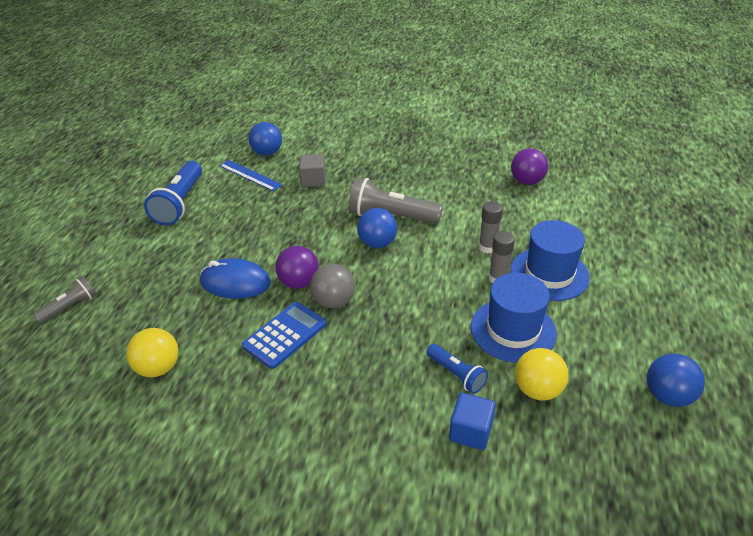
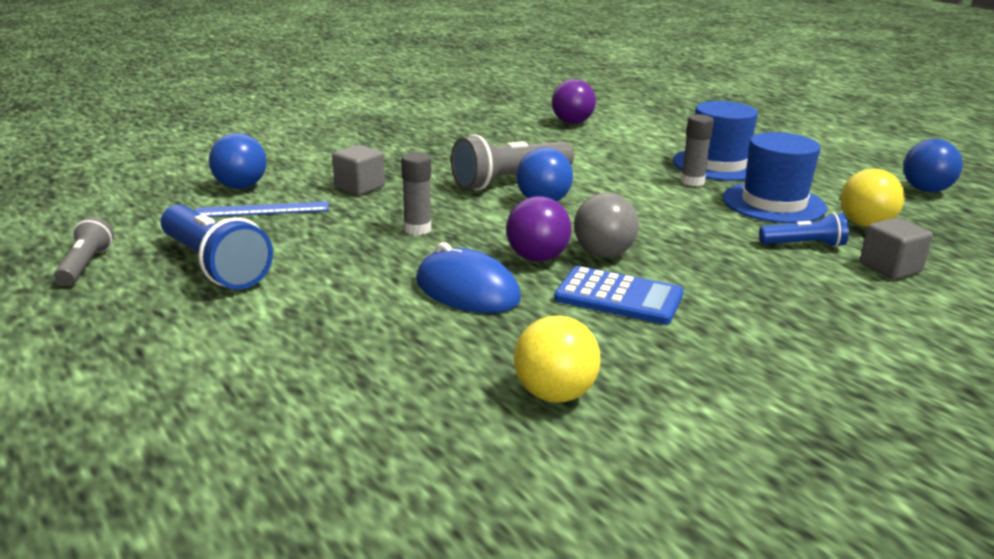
camera: 50 degrees left, 15 degrees down
(70, 307) = (282, 424): grey flashlight -> grey flashlight (85, 265)
(235, 282) = (467, 290): blue mouse -> blue mouse turned 75 degrees clockwise
(285, 335) = (618, 297): blue calculator -> blue calculator turned 120 degrees clockwise
(470, 431) = (890, 268): blue cube -> grey cube
(487, 247) = (639, 168): grey glue stick -> grey glue stick (417, 229)

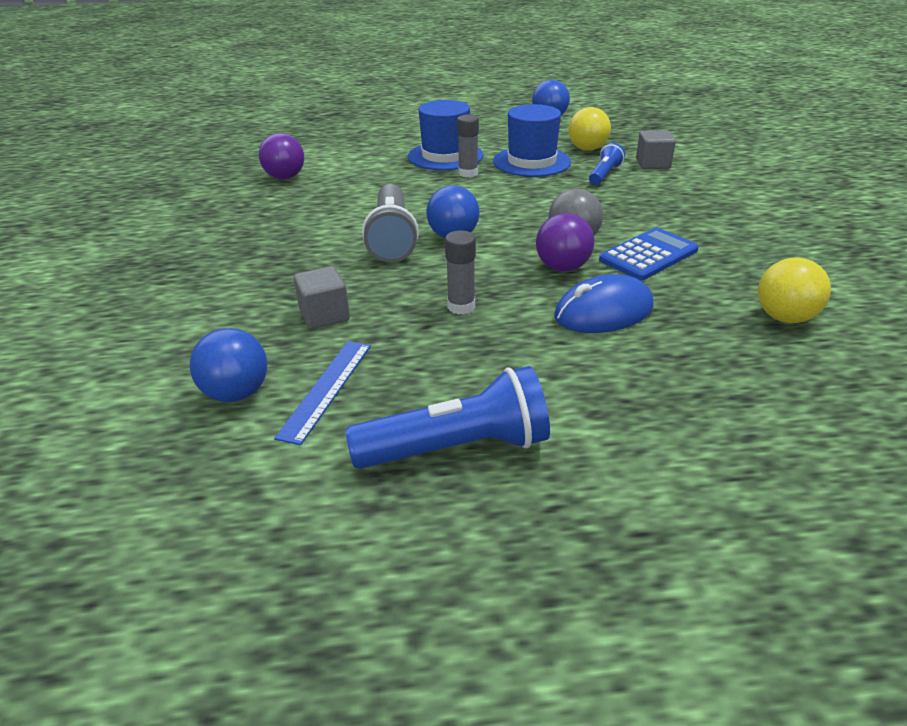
camera: 60 degrees left, 10 degrees up
(85, 265) = (378, 562): grey flashlight -> none

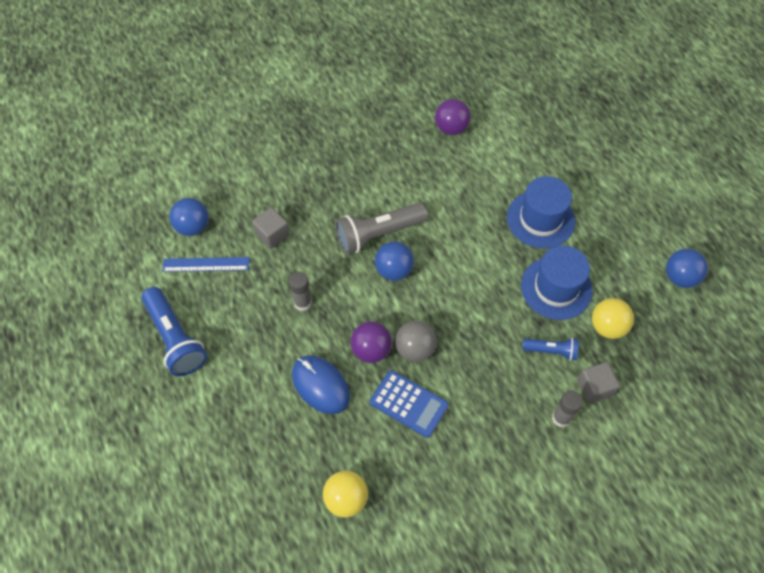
camera: 70 degrees right, 25 degrees up
(468, 173) = (510, 247): grey glue stick -> grey glue stick (561, 418)

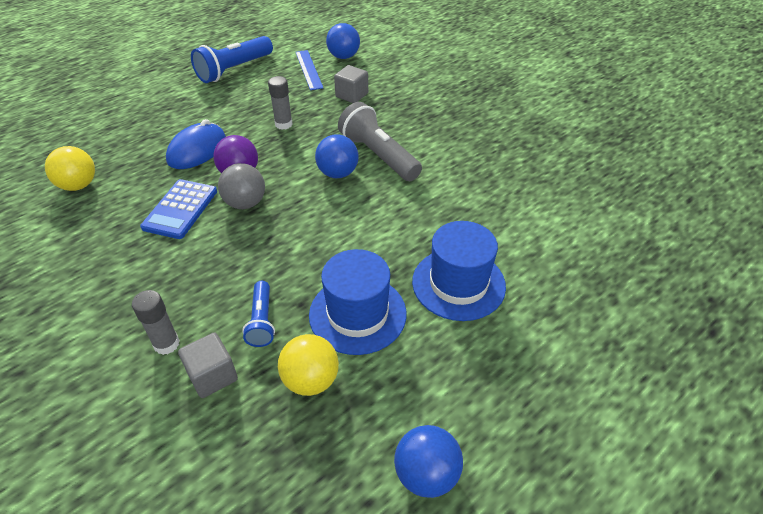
camera: 75 degrees right, 15 degrees down
(451, 128) = (550, 184): purple ball -> none

